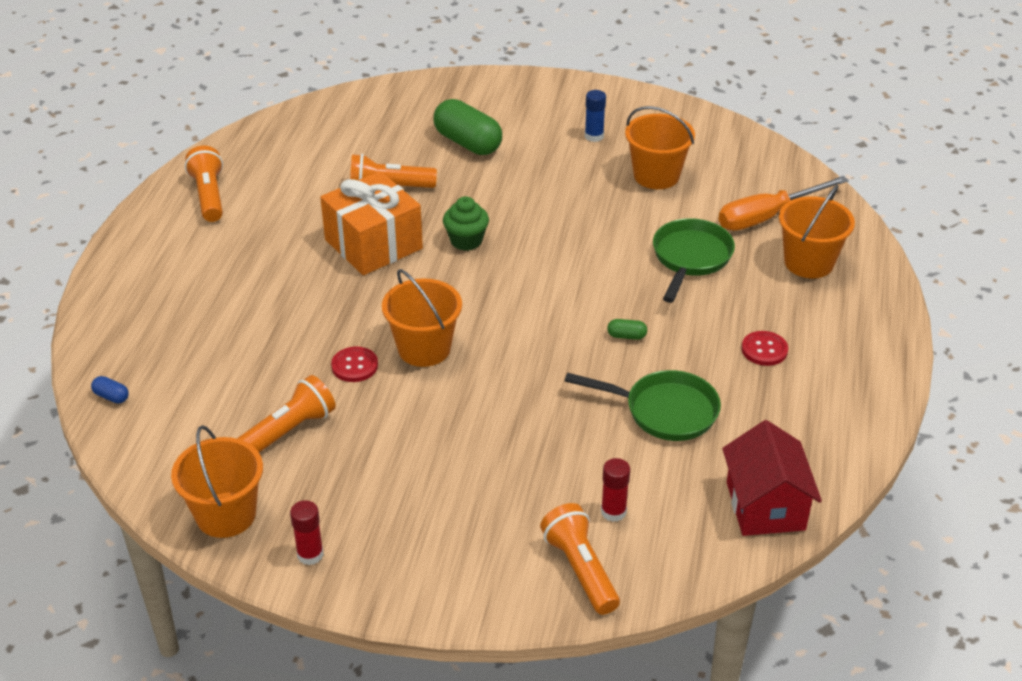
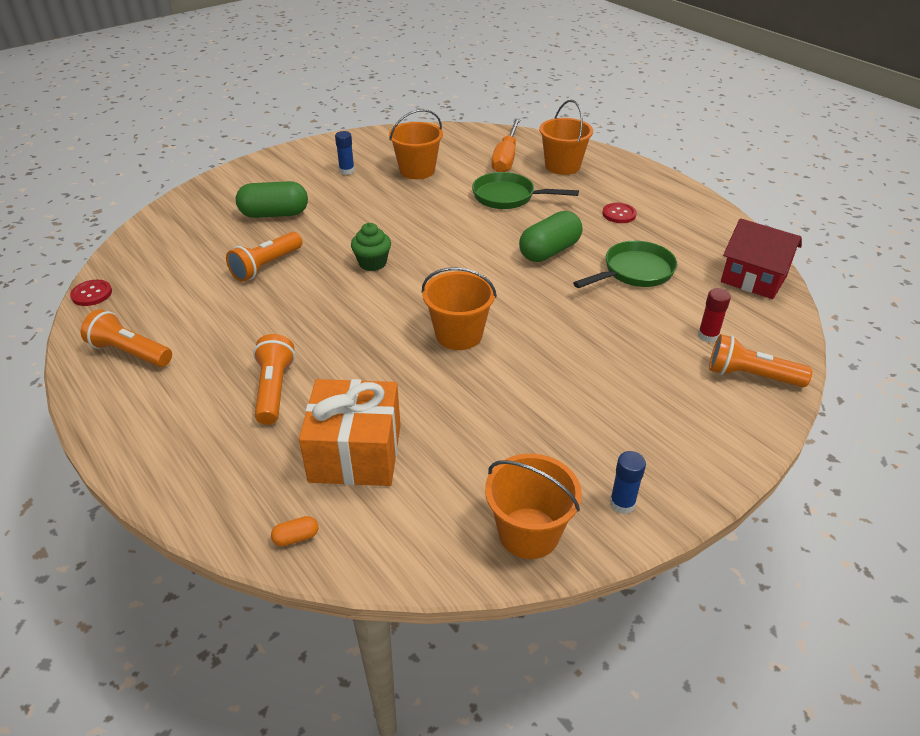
camera: 50 degrees left, 0 degrees up
(111, 396) = (296, 537): blue capsule -> orange capsule
(289, 431) = (468, 446): orange flashlight -> orange flashlight (274, 389)
(310, 554) = (622, 503): red glue stick -> blue glue stick
(354, 366) = (436, 375): red button -> red button (92, 294)
(373, 244) = (316, 302): orange gift -> orange gift (355, 453)
(626, 336) = (549, 251): green capsule -> green capsule, size x2.39
(690, 258) = (508, 197): green pan -> green pan turned 45 degrees counterclockwise

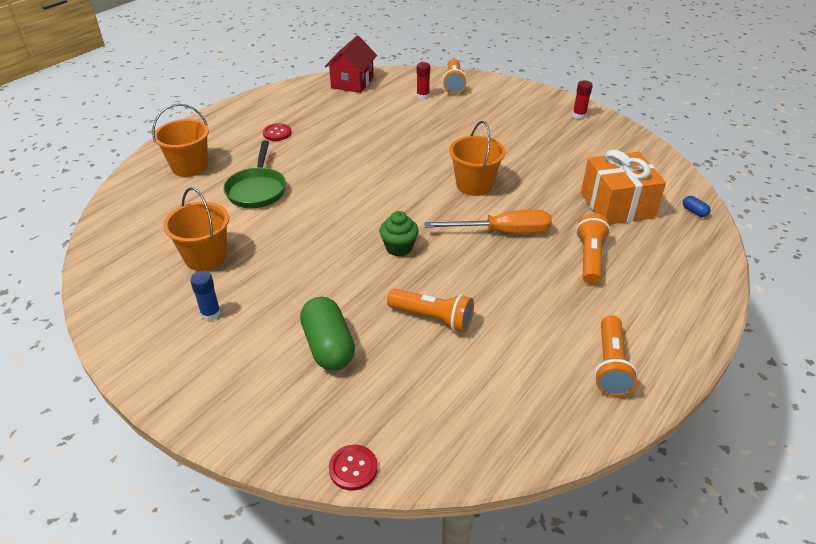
camera: 105 degrees left, 0 degrees up
(92, 294) = (549, 449): red button -> red button (353, 468)
(274, 389) = (589, 258): orange flashlight -> orange flashlight turned 120 degrees clockwise
(296, 537) = (694, 211): orange capsule -> blue capsule
(506, 158) = (172, 201): orange screwdriver -> orange screwdriver (502, 232)
(528, 533) = (621, 139): orange bucket -> none
(549, 251) = (345, 159): green capsule -> none
(622, 503) = (579, 115): blue glue stick -> red glue stick
(634, 272) = (361, 123): green pan -> none

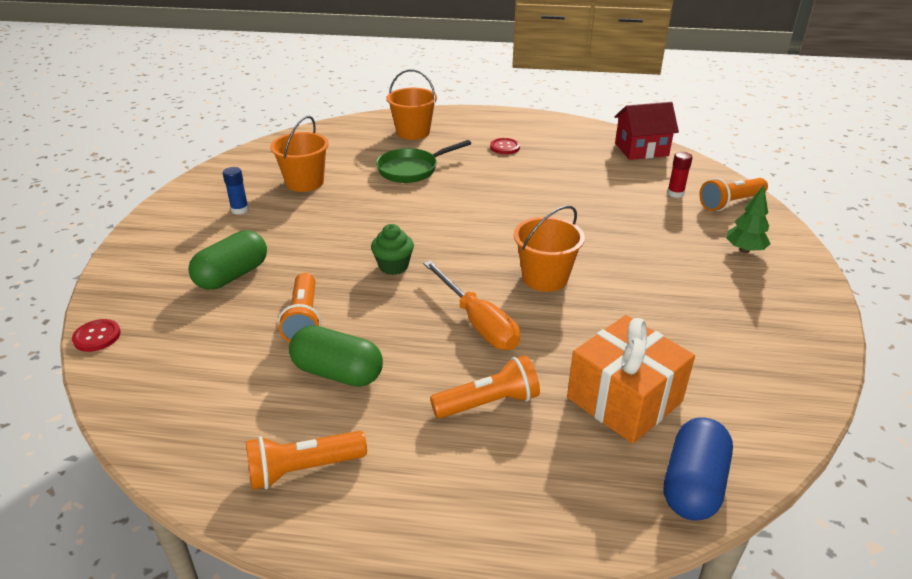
camera: 60 degrees right, 5 degrees down
(507, 103) = (744, 250): none -> green tree
(514, 318) = (338, 373): none -> green capsule
(579, 115) = (800, 312): red glue stick -> none
(694, 211) = (693, 484): blue capsule -> blue capsule, size x2.39

